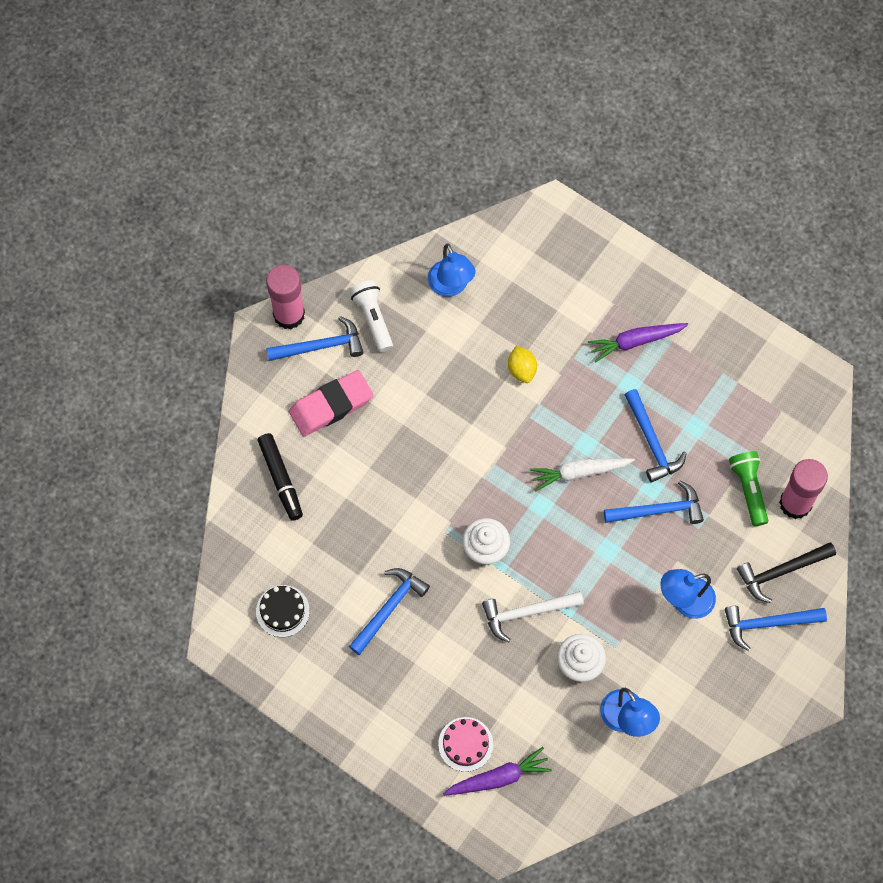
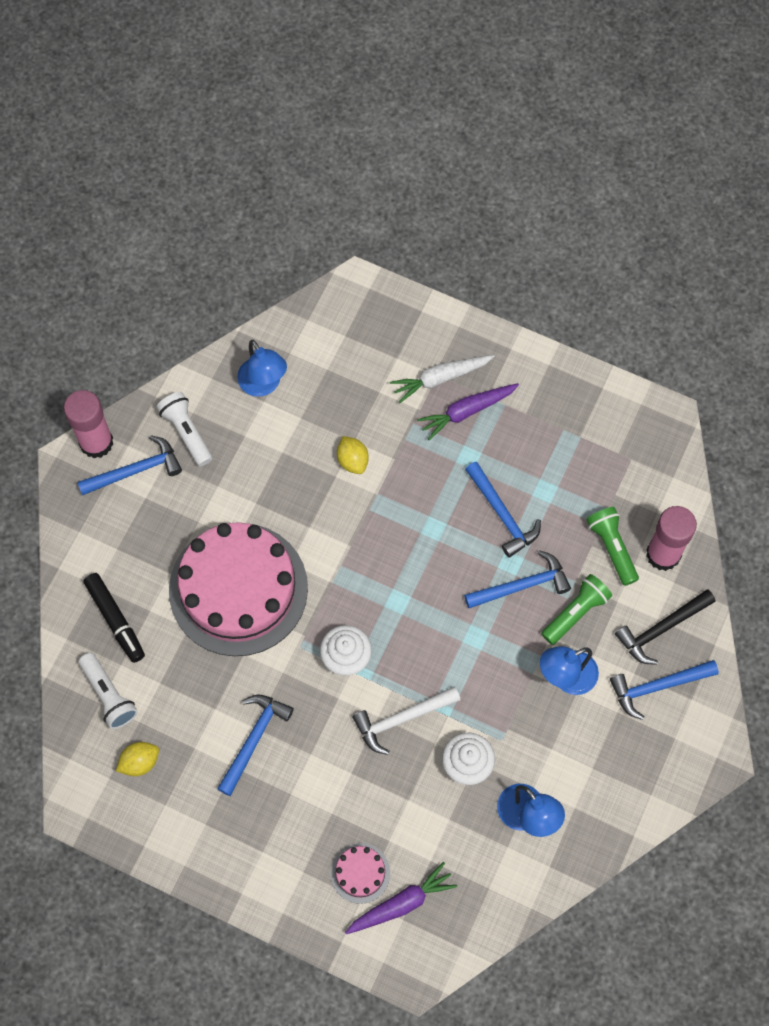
camera: 10 degrees left, 0 degrees up
(264, 546) = (109, 695): none -> white flashlight
(282, 611) = (140, 762): black cake -> yellow lemon
(331, 405) = (157, 532): pink eraser -> none
(397, 470) = (238, 589): none -> pink cake
(579, 473) = (432, 560): white carrot -> white carrot (440, 378)
(704, 543) = (576, 612): none -> green flashlight

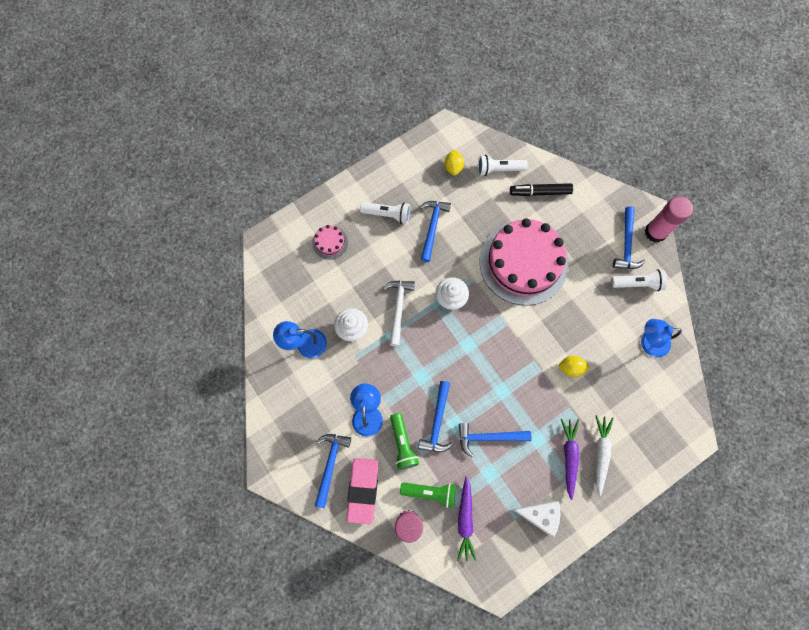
camera: 120 degrees right, 5 degrees up
(254, 739) = (432, 227): blue hammer -> blue hammer turned 135 degrees counterclockwise
(269, 815) = (387, 214): none -> white flashlight
(401, 903) = (301, 254): purple carrot -> purple carrot (465, 520)
(557, 412) = (539, 515): none -> white cheese
(661, 629) = (363, 490): black hammer -> pink eraser

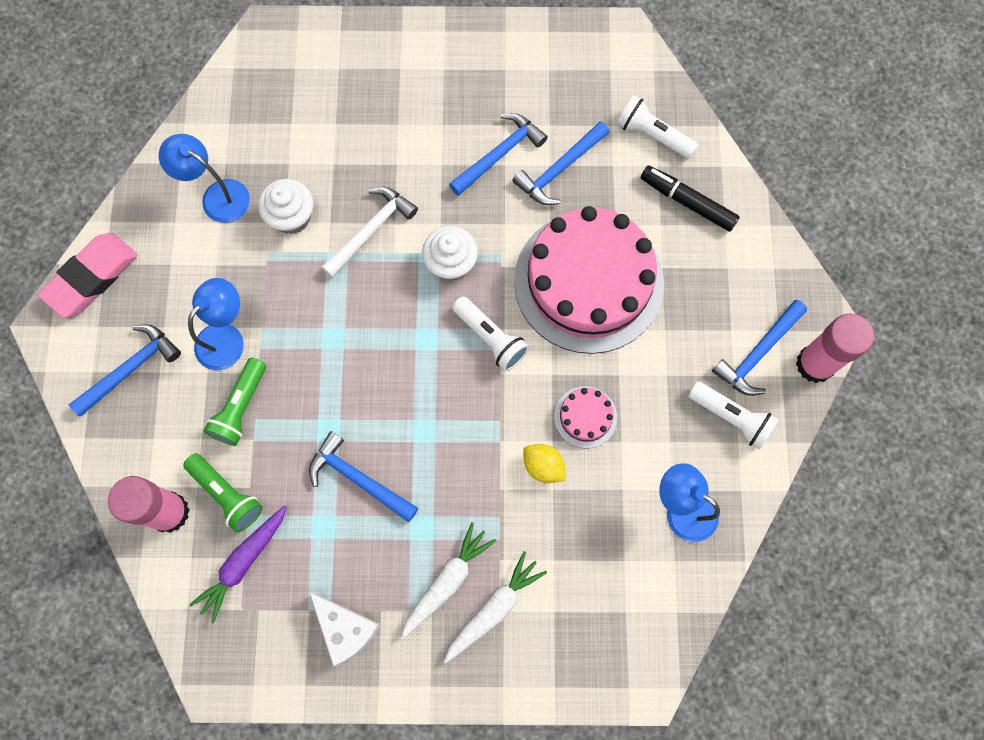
camera: 35 degrees right, 0 degrees up
(330, 242) = (349, 88): pink cake -> pink cake (585, 417)
(363, 490) = (145, 430): pink eraser -> pink eraser (91, 277)
(387, 214) = (452, 99): white flashlight -> white flashlight (491, 338)
(437, 422) = (307, 411): blue hammer -> blue hammer (559, 169)
(453, 167) = (591, 93): yellow lemon -> none
(569, 456) = (447, 581): purple carrot -> white carrot

